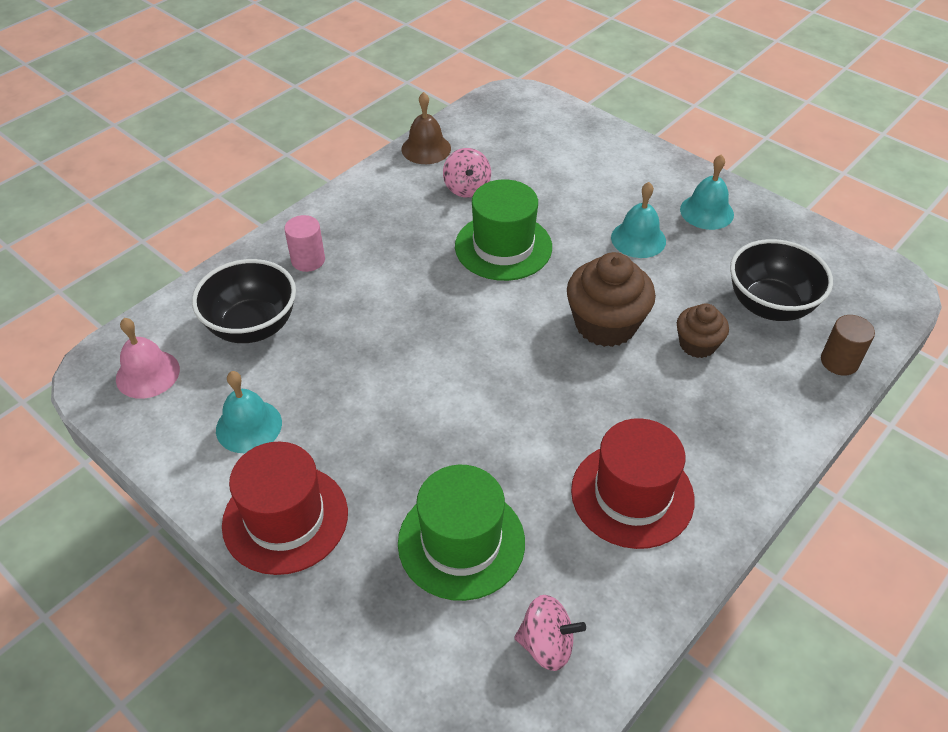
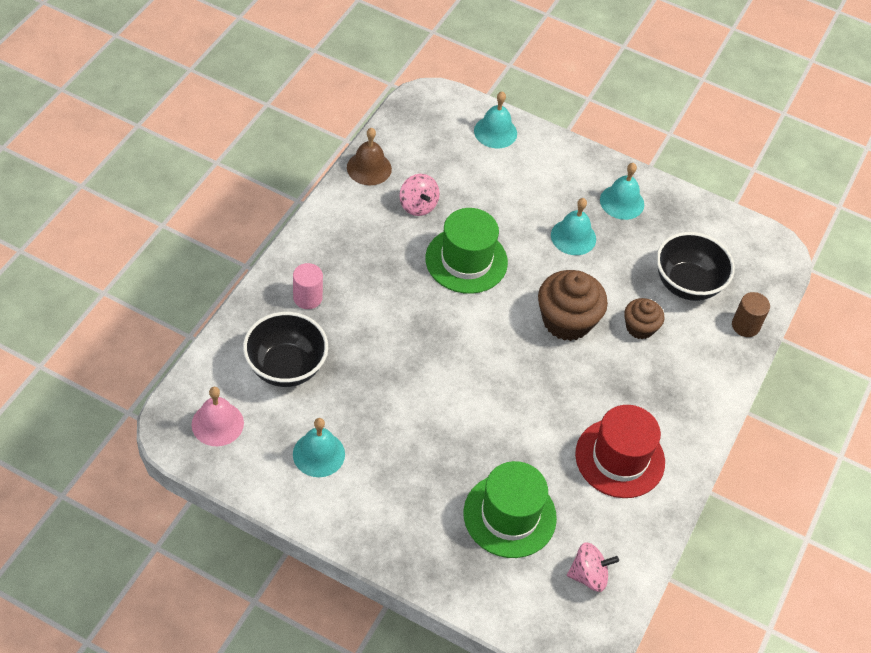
camera: 20 degrees left, 5 degrees up
(285, 518) = (376, 521): red hat -> none
(577, 131) = (495, 132): none -> turquoise bell

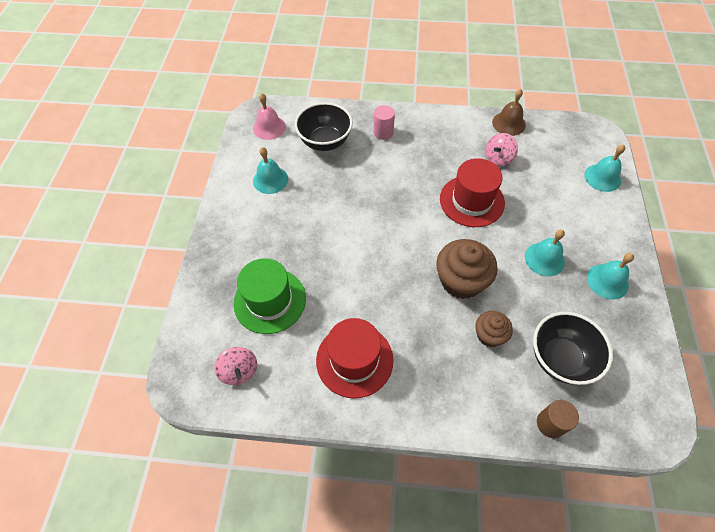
camera: 75 degrees right, 5 degrees up
(466, 260) = (472, 201): green hat -> red hat

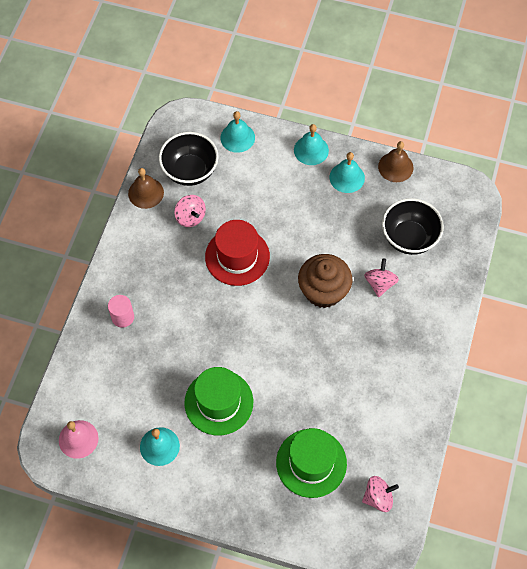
camera: 80 degrees left, 5 degrees up
(319, 214) = (219, 402): none -> green hat
(325, 142) = (119, 380): black bowl -> black bowl (190, 171)
(354, 360) = (384, 397): red hat -> none
(489, 335) = (380, 283): brown cupcake -> pink spinning top
(544, 259) = (315, 217): turquoise bell -> turquoise bell (311, 150)
(550, 423) = (459, 263): brown cylinder -> none
(648, 330) = (395, 167): none -> brown bell

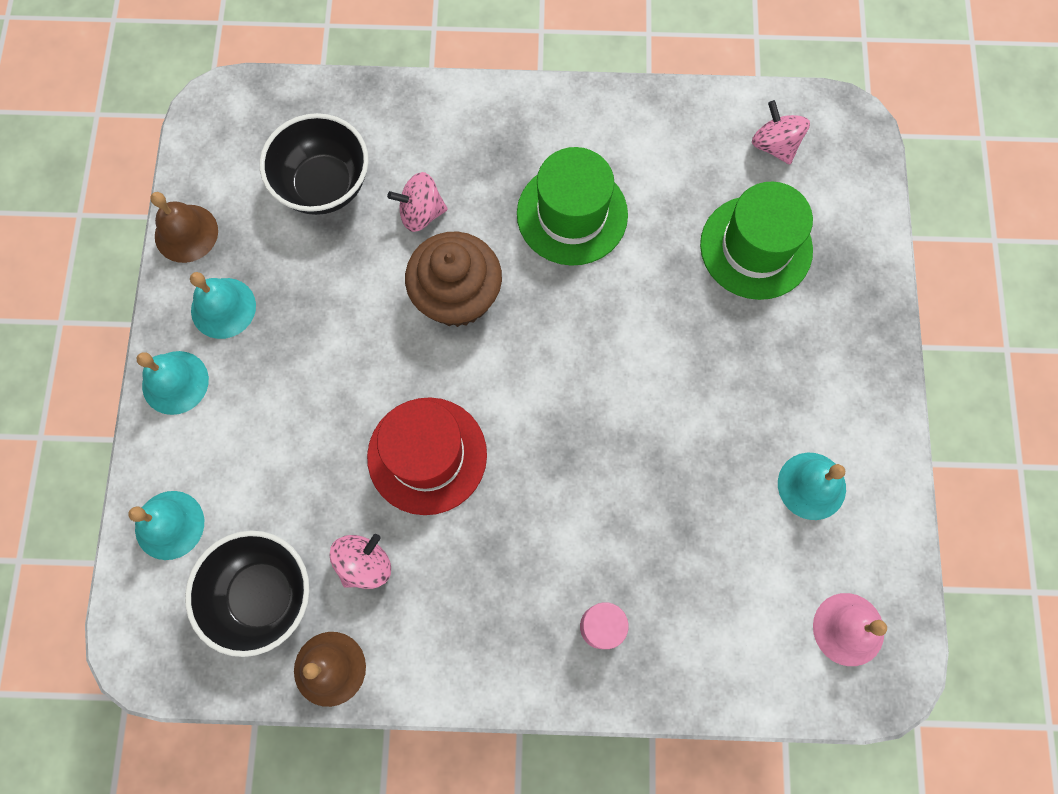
camera: 105 degrees left, 10 degrees up
(219, 402) = (705, 412): green hat -> green hat (572, 214)

